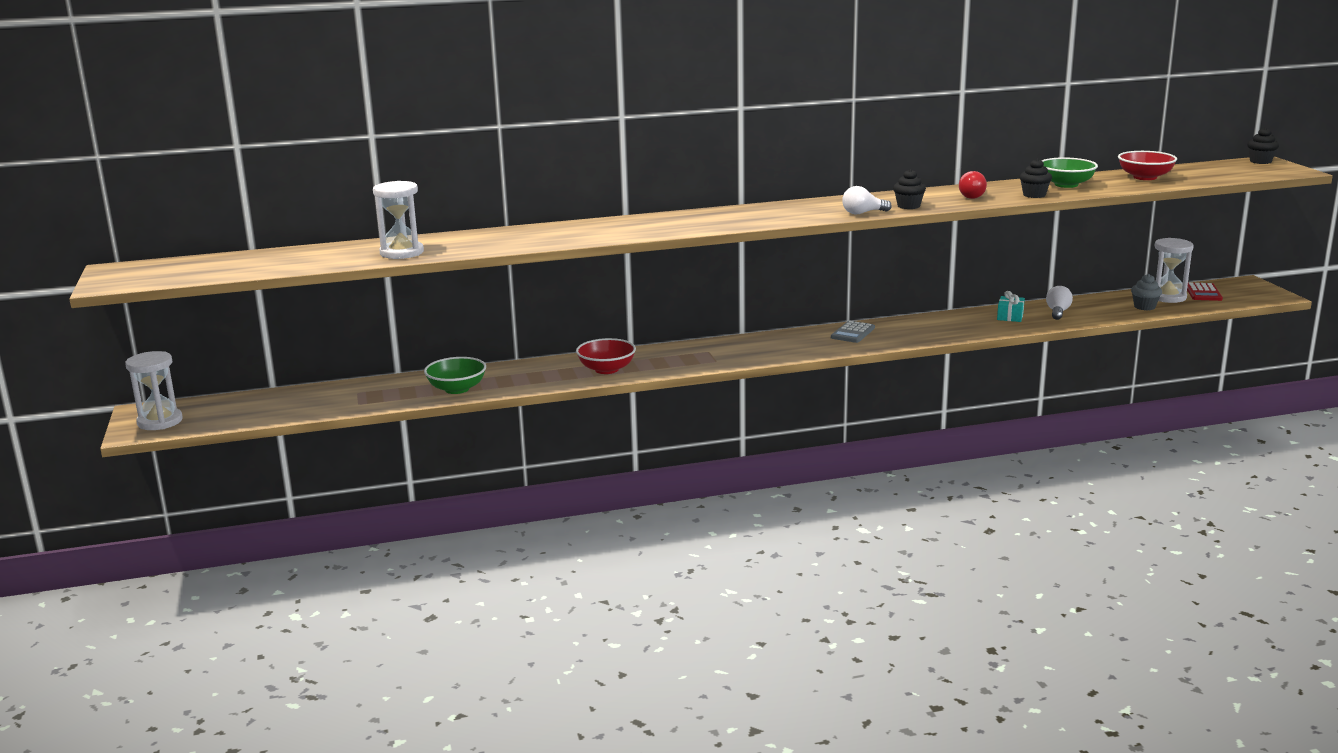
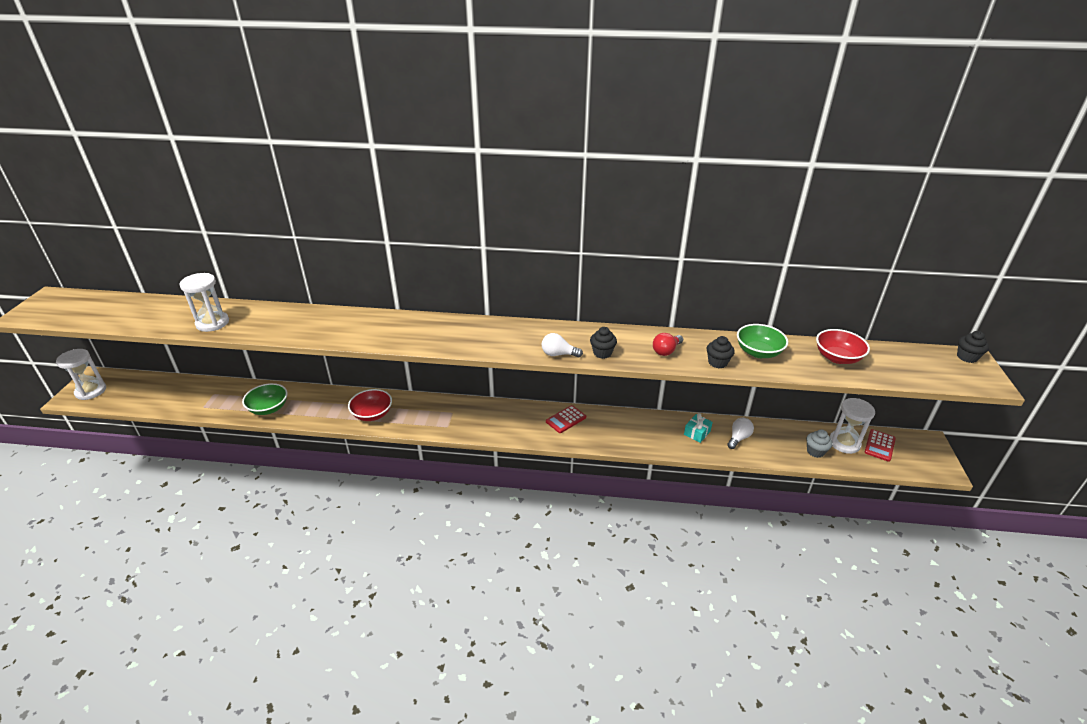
camera: 20 degrees right, 15 degrees up
(853, 333) = (566, 419): grey calculator -> red calculator

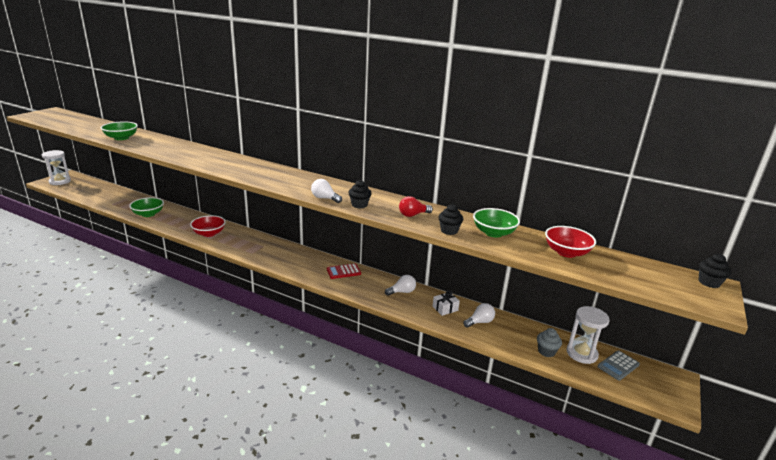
camera: 20 degrees right, 10 degrees down
(212, 323) = (121, 138): white hourglass -> green bowl
(643, 426) = (402, 292): none -> white light bulb
(697, 433) = (445, 308): turquoise gift -> white gift
(879, 445) = (618, 366): red calculator -> grey calculator

